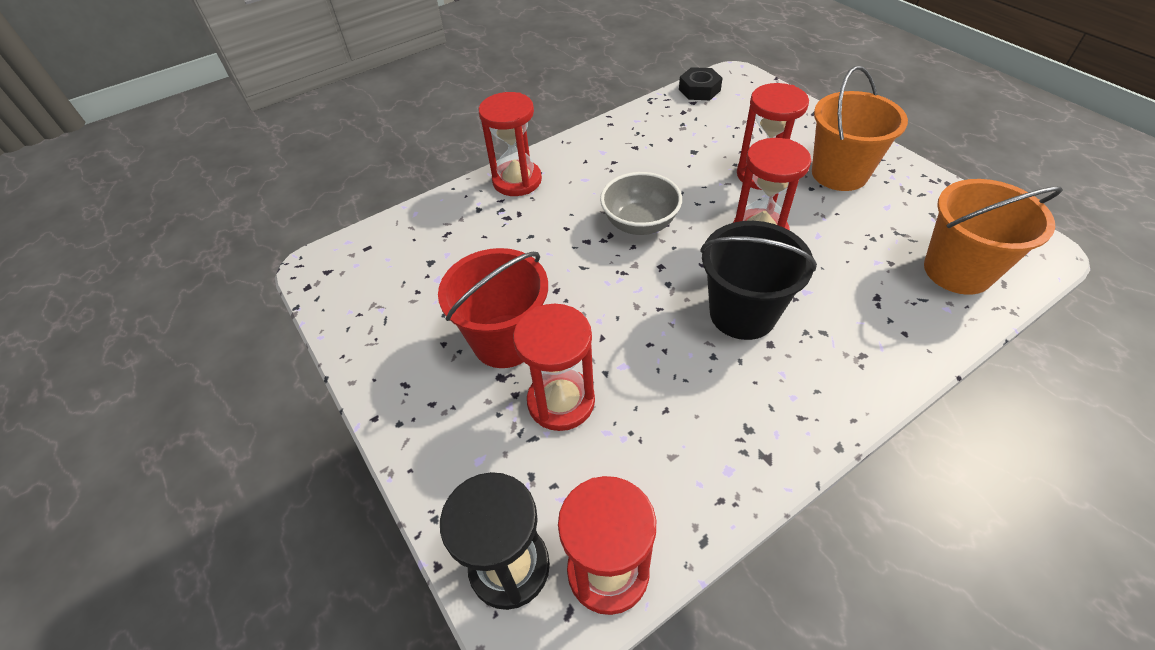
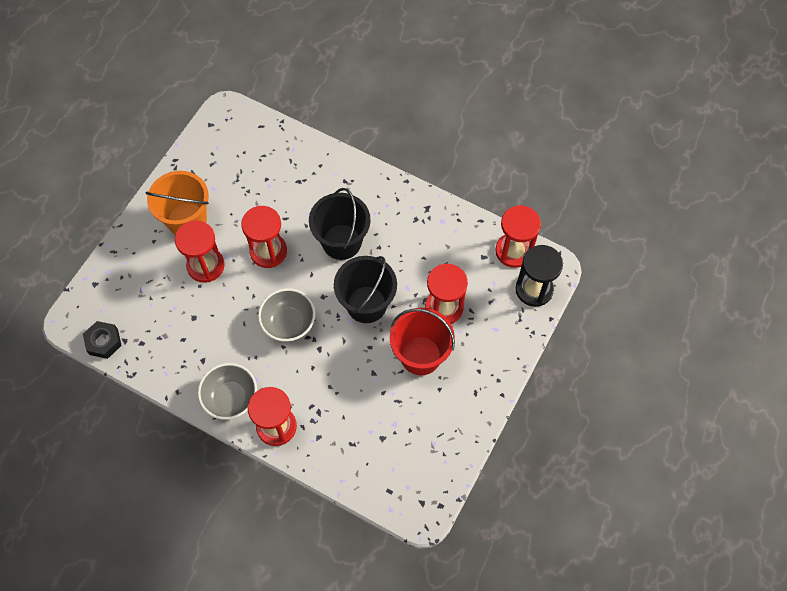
camera: 120 degrees left, 15 degrees up
(575, 156) = (231, 398): none -> grey bowl
(622, 308) = (366, 304): none -> black bucket
(957, 271) = (260, 147): orange bucket -> none

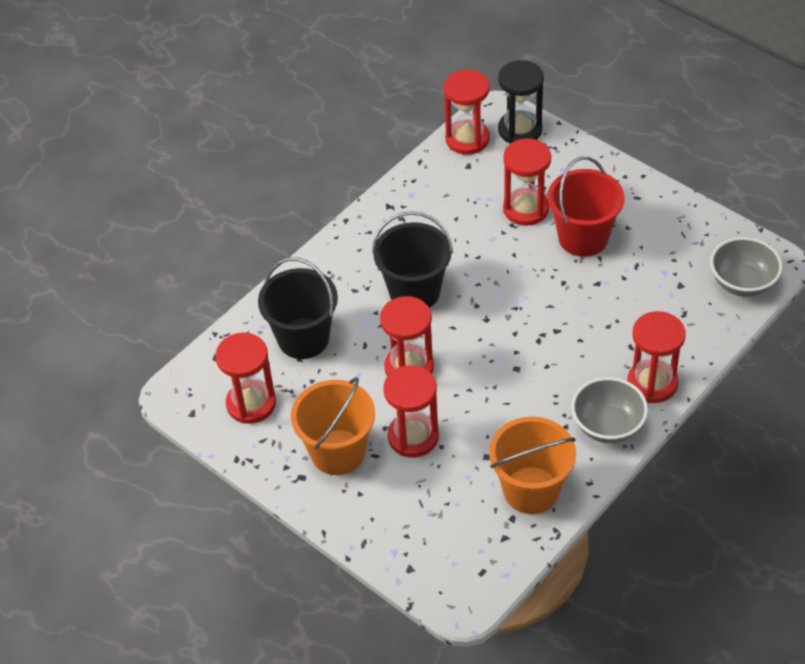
camera: 75 degrees left, 15 degrees down
(103, 342) = (502, 562): black nut -> none
(166, 352) = (531, 490): none -> orange bucket
(222, 158) = (251, 403): none -> red hourglass
(289, 323) = (516, 357): grey bowl -> grey bowl (742, 283)
(366, 304) = (506, 278): black bucket -> black bucket (303, 338)

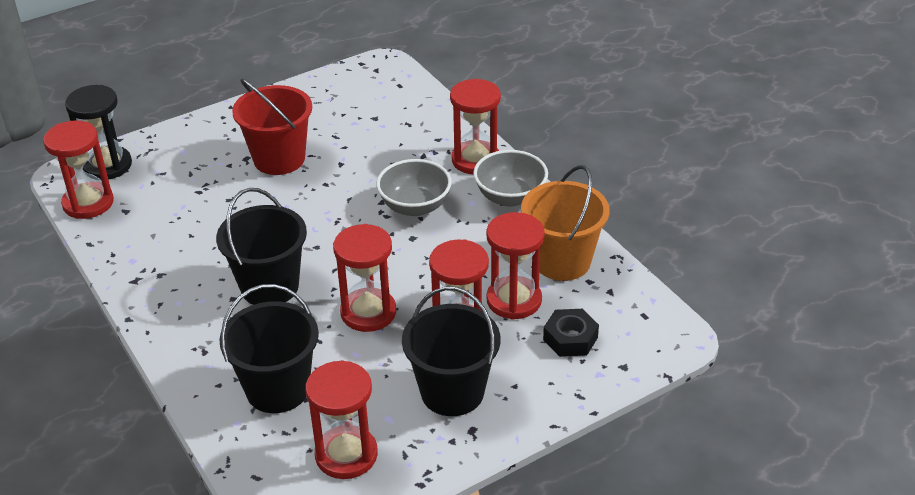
camera: 75 degrees left, 10 degrees down
(338, 452) = (452, 392): orange bucket -> black bucket
(430, 520) = (570, 338): none -> black nut
(526, 209) = (215, 185): red hourglass -> red hourglass (514, 300)
(742, 283) = (394, 85): grey bowl -> grey bowl (415, 206)

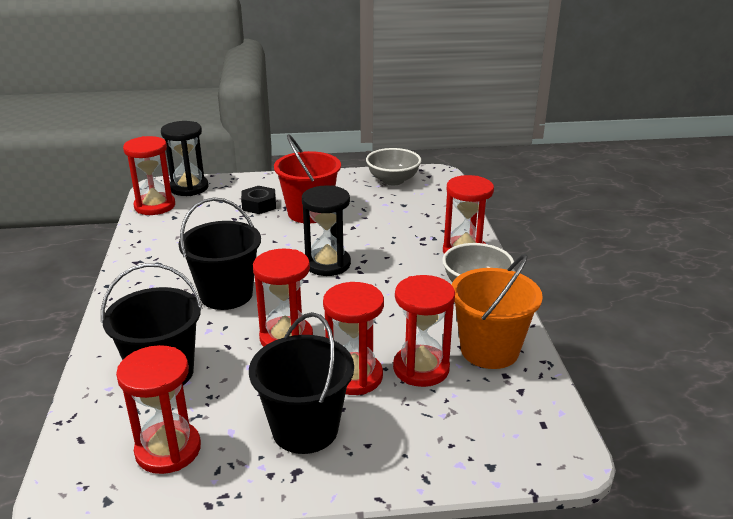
camera: 25 degrees right, 10 degrees down
(347, 217) = (327, 264): none -> black hourglass
(415, 206) = (388, 271): grey bowl -> grey bowl (393, 180)
(570, 338) = (452, 420): black nut -> black nut (259, 205)

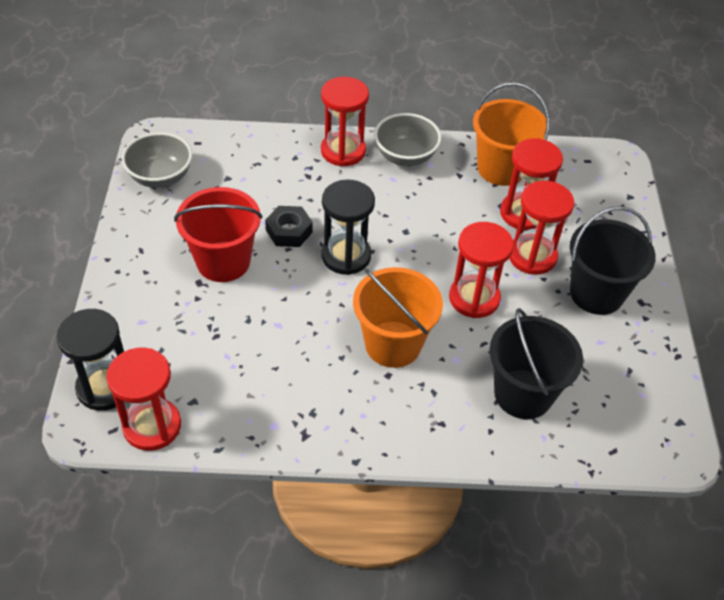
camera: 85 degrees left, 20 degrees up
(168, 450) = (623, 384): red hourglass -> none
(226, 294) = (393, 344): black bucket -> orange bucket
(259, 205) = (186, 309): black nut -> black nut (289, 231)

